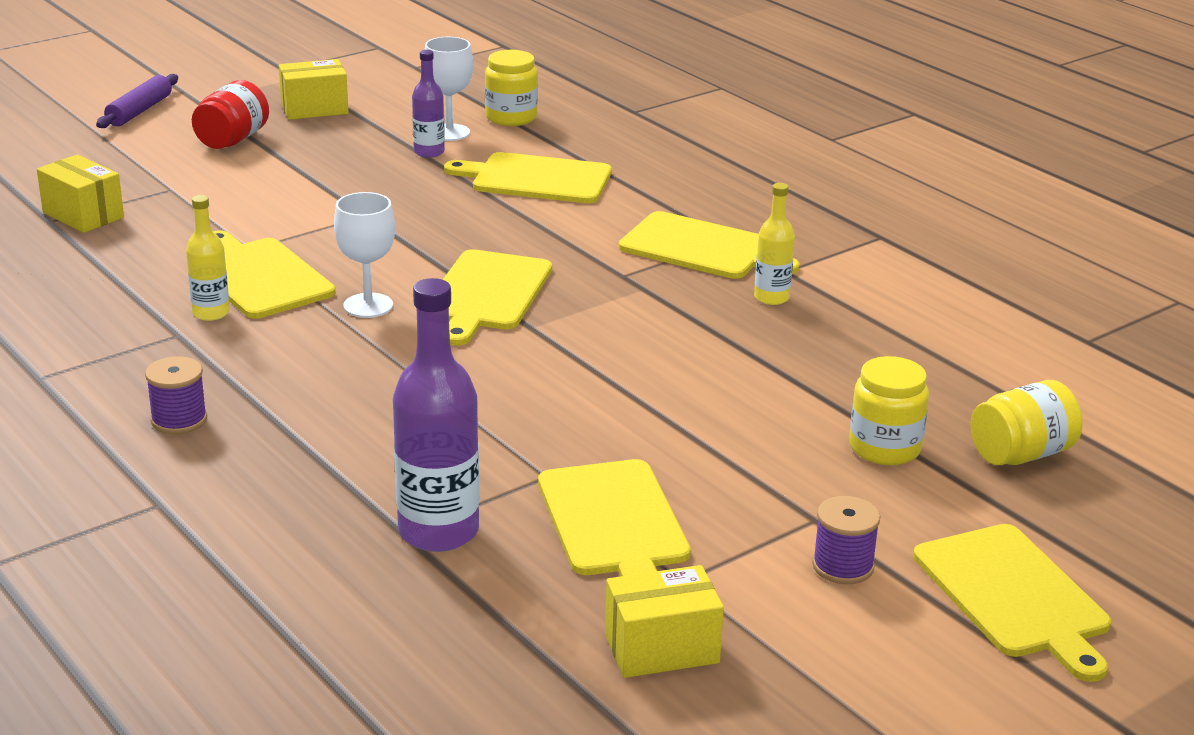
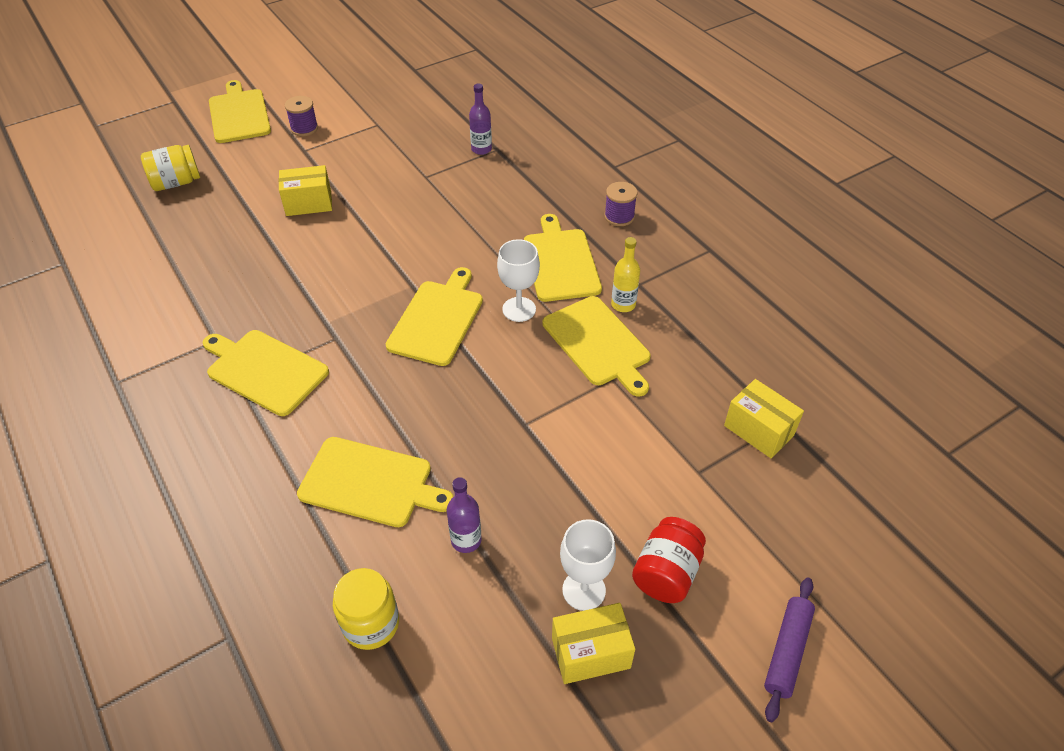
camera: 175 degrees left, 20 degrees up
(438, 531) = (481, 149): purple bottle -> purple bottle, size x0.55
(449, 132) = (442, 585): white goblet -> white goblet (584, 590)
(614, 523) = (399, 151): yellow cutting board -> yellow cutting board (560, 262)
(661, 648) = (396, 98): yellow box -> yellow box (308, 203)
(771, 297) = (241, 311): yellow bottle -> none
(885, 448) = (245, 188): yellow jar -> none

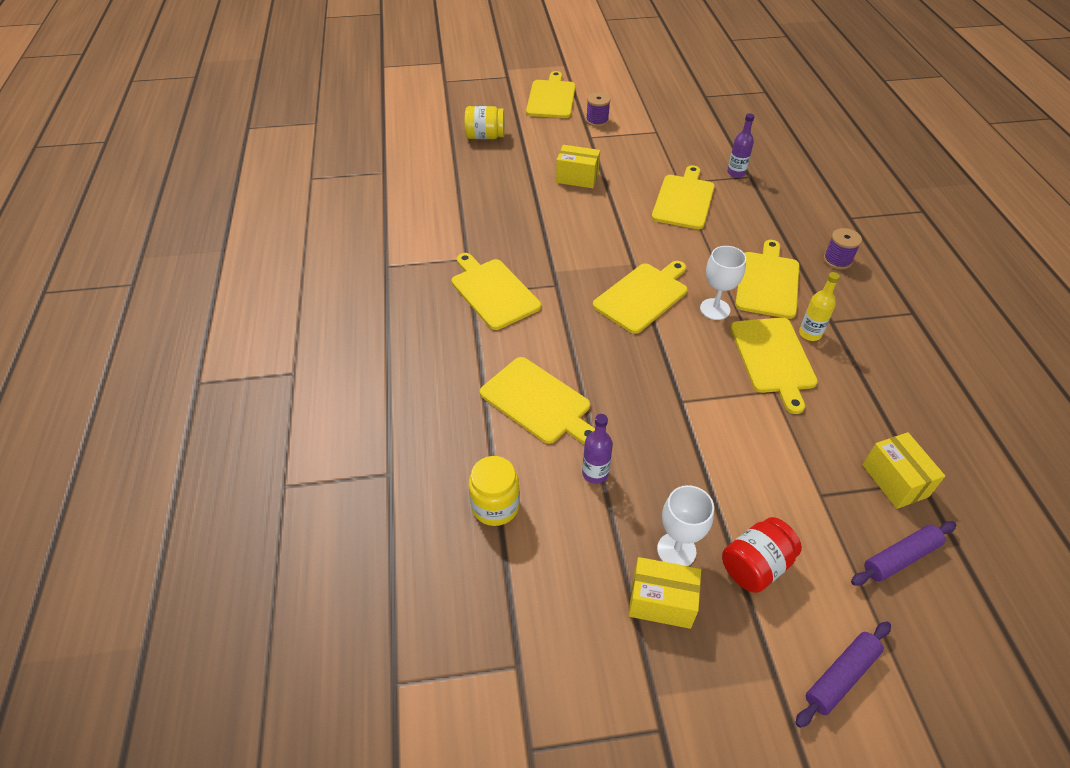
camera: 25 degrees right, 0 degrees up
(438, 195) = (684, 200): none -> yellow cutting board
(793, 507) = (900, 557): none -> purple rolling pin

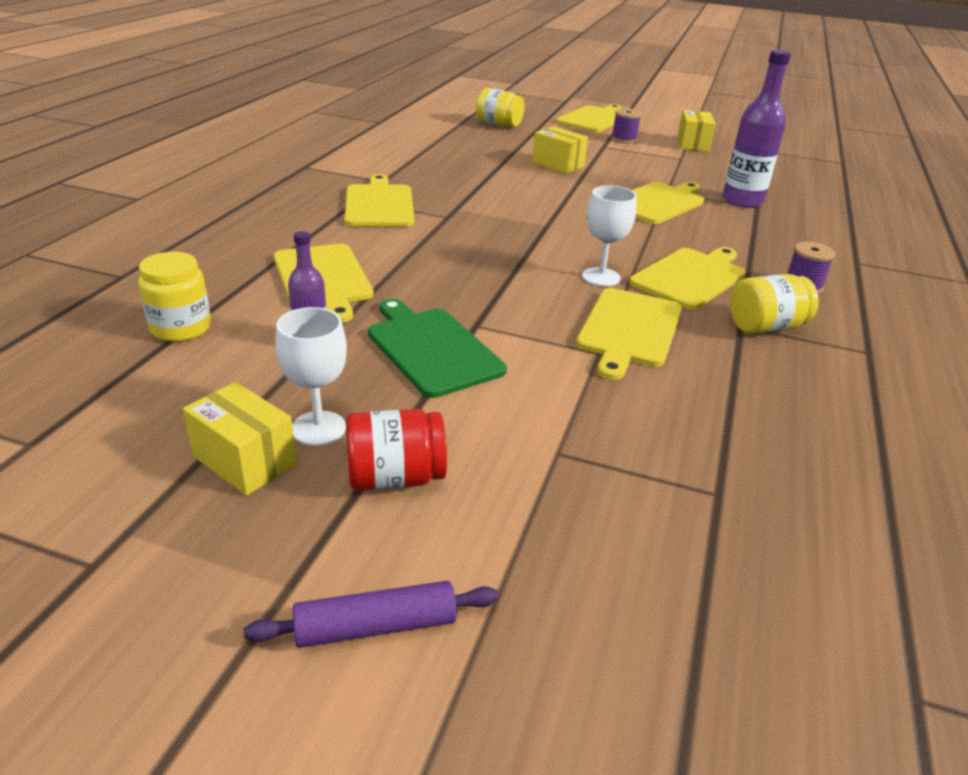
camera: 25 degrees right, 15 degrees down
(643, 296) = (529, 247): yellow cutting board -> none
(675, 439) = (431, 348): none -> green cutting board
(736, 173) = (742, 201): purple bottle -> purple bottle, size x1.81
(810, 334) = (700, 326): yellow bottle -> none
(845, 315) = (765, 327): none -> yellow jar
(894, 481) = (678, 478): yellow box -> yellow box (693, 144)
(900, 557) = (603, 550): purple rolling pin -> none

